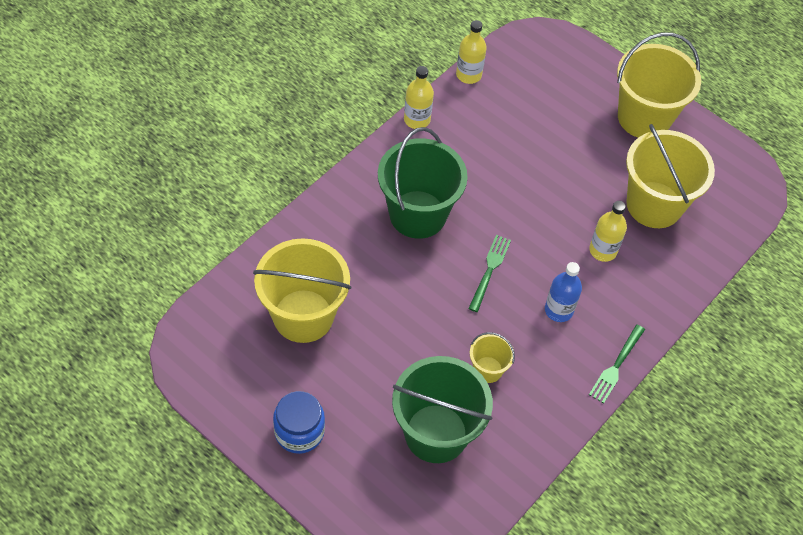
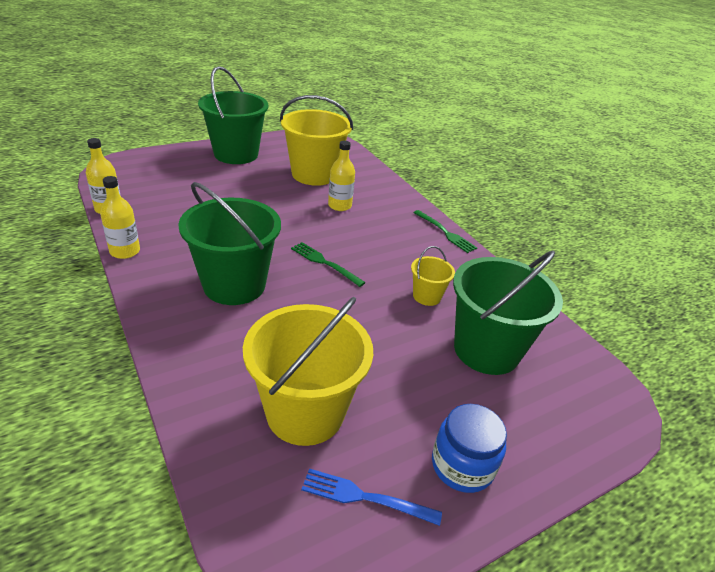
camera: 70 degrees left, 20 degrees down
(248, 374) = (364, 497): none -> blue fork
(558, 310) = (383, 242): blue bottle -> none
(644, 117) = (236, 154): yellow bucket -> green bucket

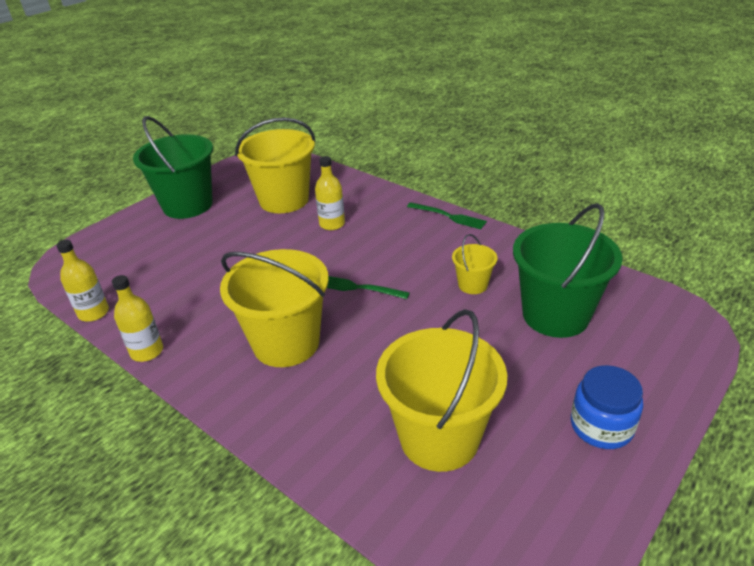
camera: 15 degrees left, 0 degrees up
(234, 285) = (286, 343): green bucket -> yellow bucket
(364, 497) = (541, 490): blue fork -> none

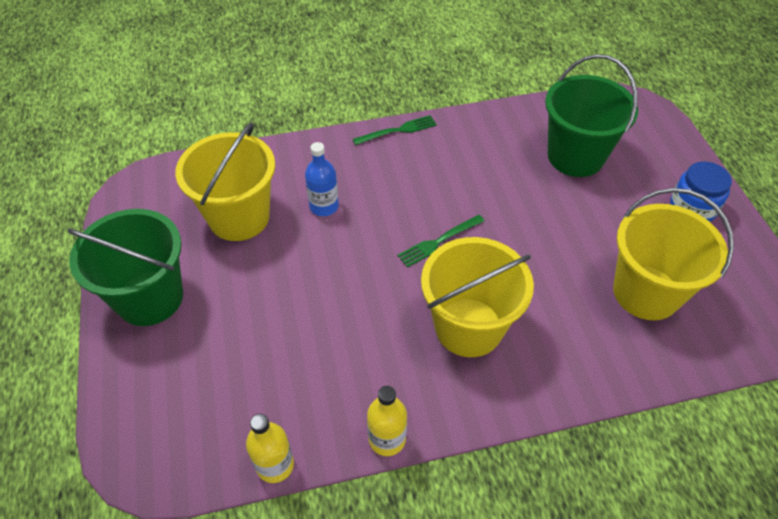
camera: 55 degrees left, 15 degrees up
(332, 224) = (324, 206): yellow bottle -> blue bottle
(472, 285) = (502, 174): yellow bucket -> none

